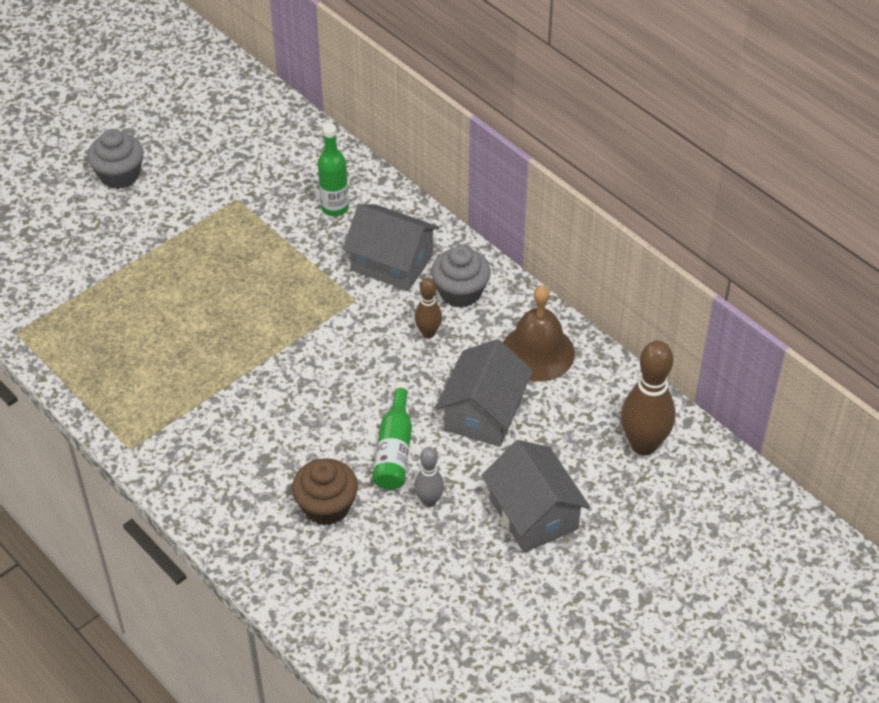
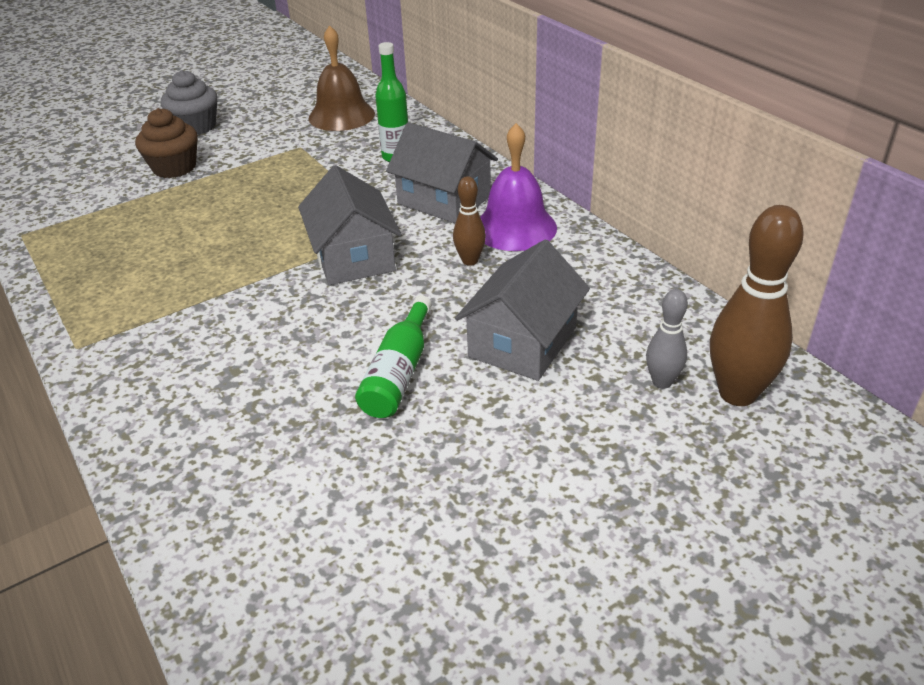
camera: 10 degrees right, 10 degrees down
(326, 506) = (289, 431): brown cupcake -> brown cupcake (174, 168)
(429, 501) = (429, 437): grey bowling pin -> grey bowling pin (662, 382)
(460, 292) = (515, 227): grey cupcake -> purple bell
(533, 514) = (574, 466): grey house -> grey house (353, 257)
(537, 352) = (599, 286): brown bell -> brown bell (341, 116)

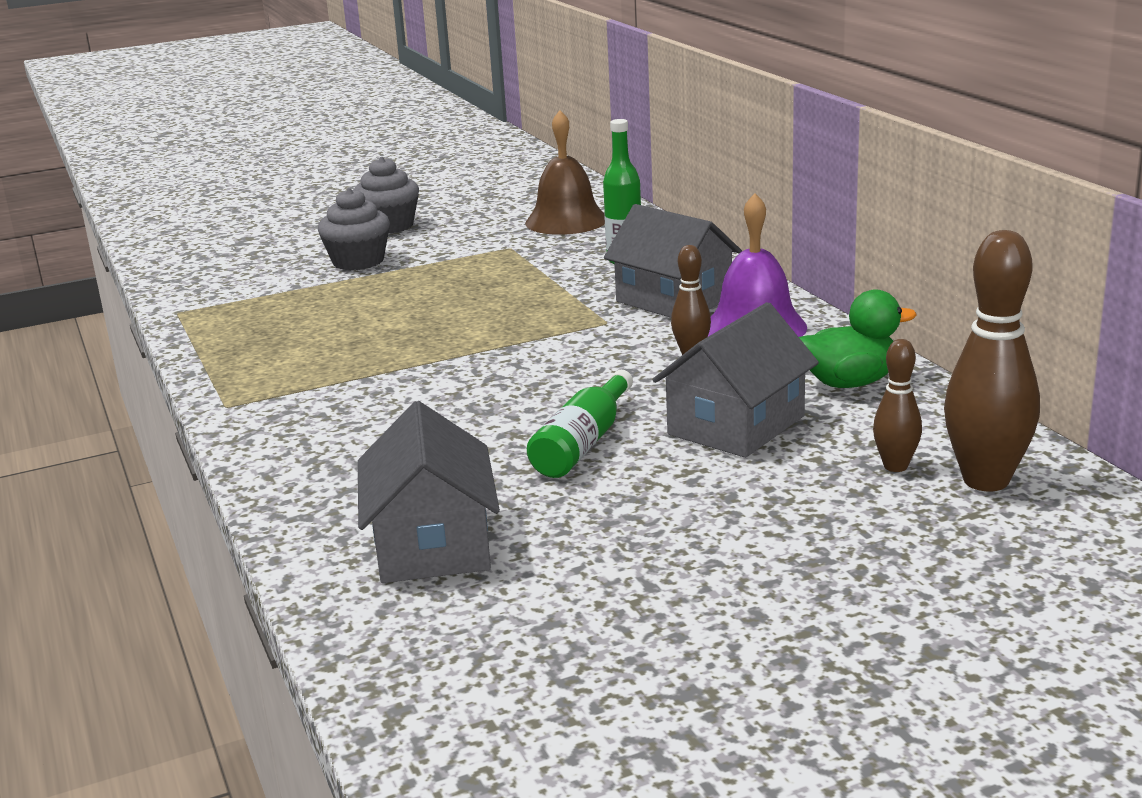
camera: 10 degrees right, 15 degrees down
(174, 168) = (358, 261): brown cupcake -> grey cupcake
(353, 257) = (553, 345): grey house -> grey house (432, 544)
(603, 286) = (849, 383): none -> green duck
(662, 382) = (895, 466): grey bowling pin -> brown bowling pin

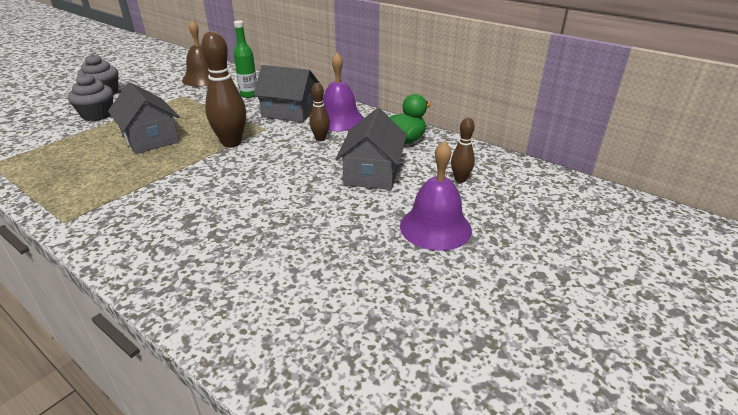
camera: 30 degrees left, 10 degrees up
(432, 544) = (265, 286): grey house -> grey house (150, 138)
(583, 443) = (304, 199): green bottle -> none
(770, 529) = (435, 227): none -> purple bell
(986, 480) = (502, 178): brown bowling pin -> brown bowling pin (231, 143)

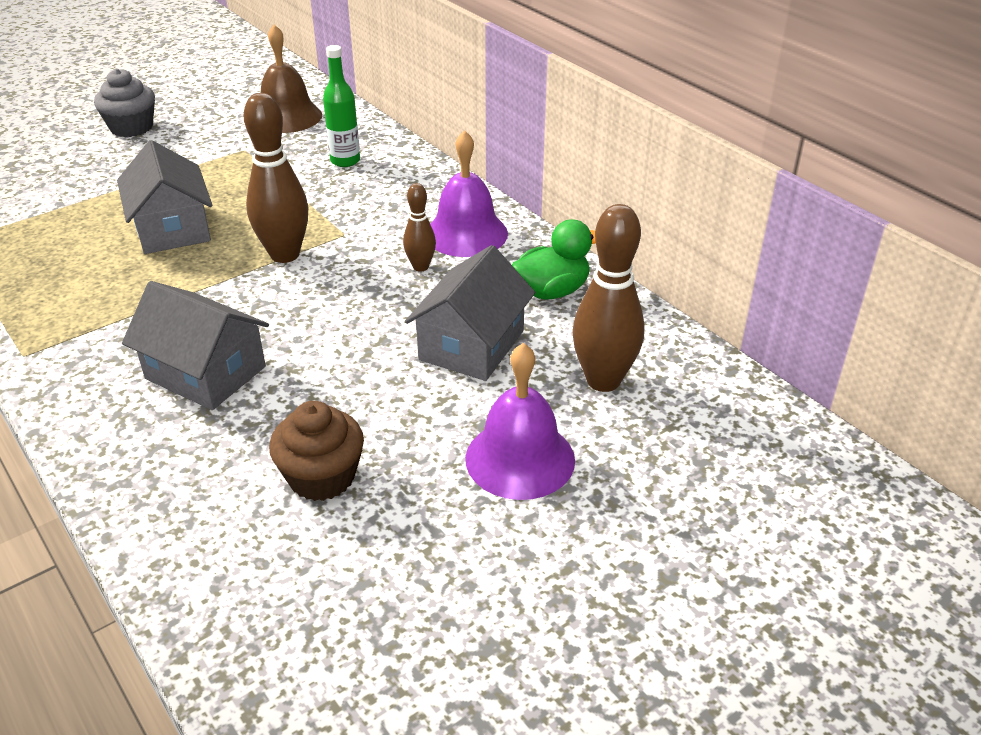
camera: 15 degrees right, 5 degrees up
(97, 115) = (111, 171): grey cupcake -> none
(289, 112) = (394, 206): grey house -> grey house (205, 373)
(312, 259) = (322, 477): none -> brown cupcake
(460, 179) = (603, 380): brown bowling pin -> brown bowling pin, size x1.85

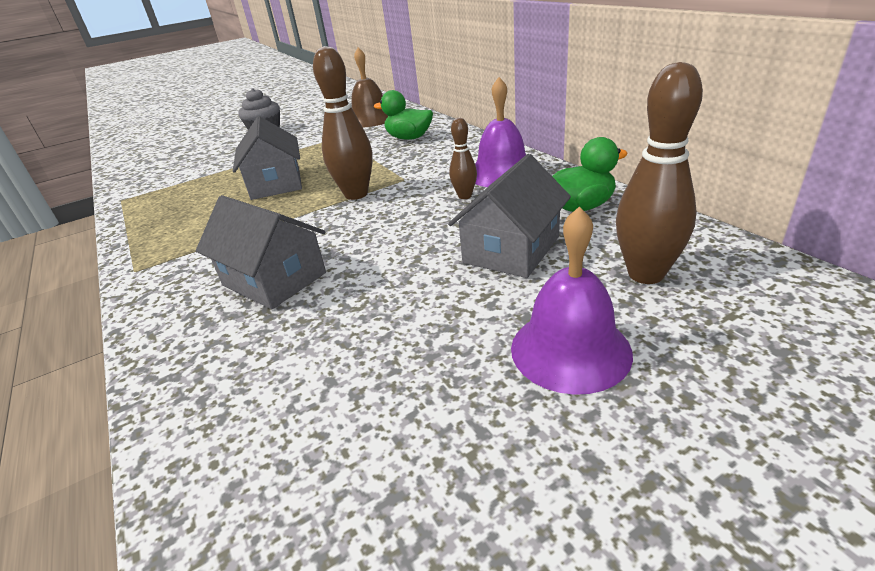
camera: 10 degrees right, 5 degrees down
(322, 477) = (362, 370): brown cupcake -> none
(345, 161) = (409, 138): green bottle -> green duck

